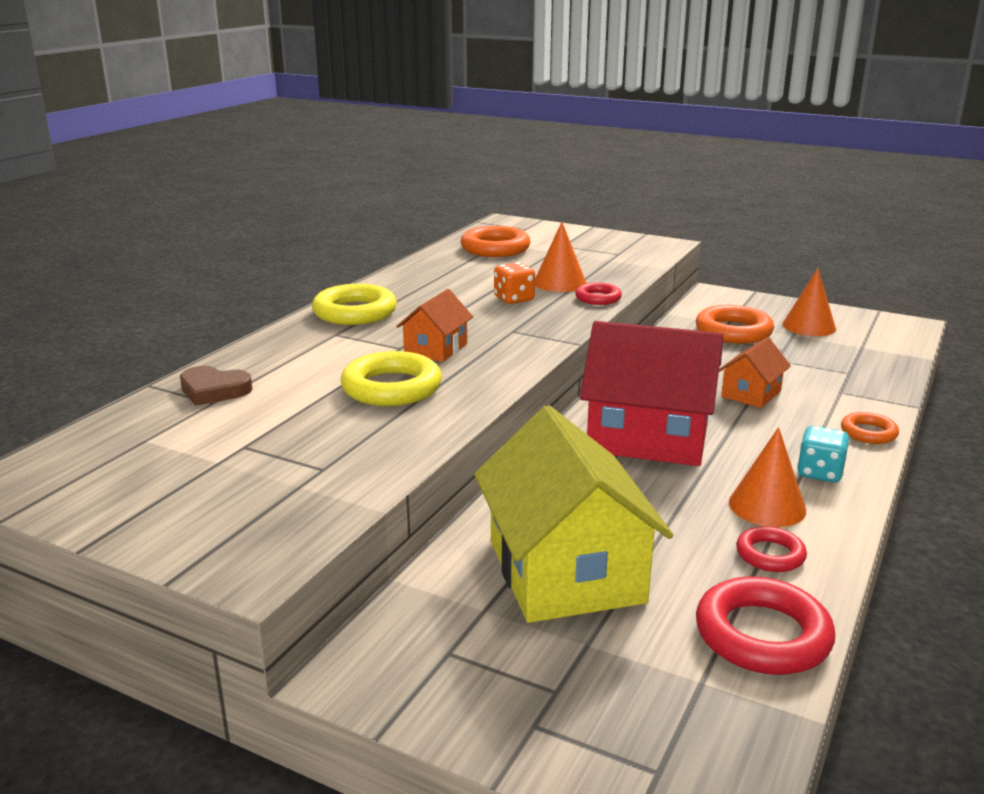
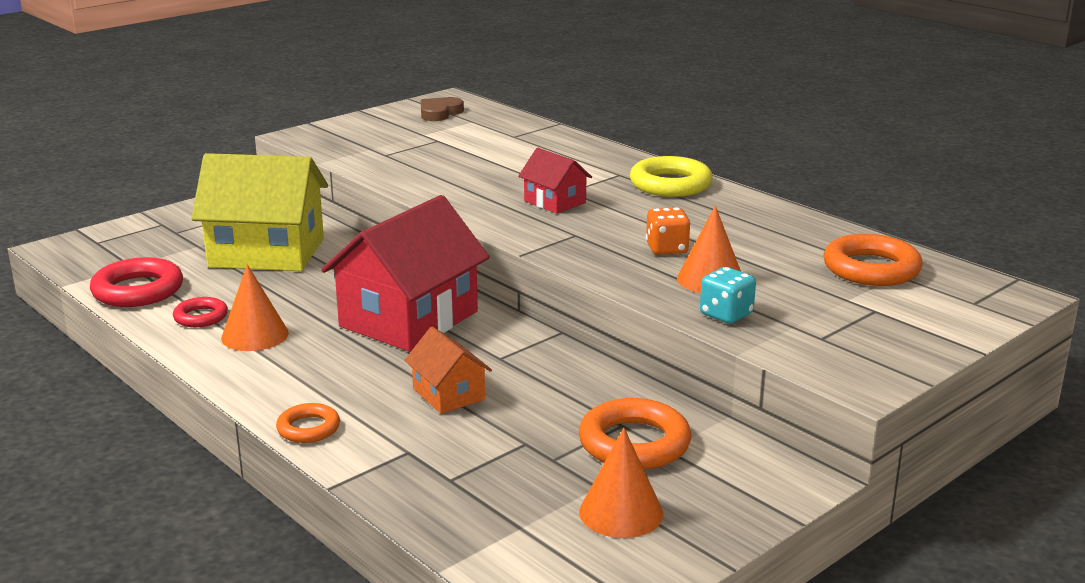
camera: 110 degrees right, 0 degrees up
(214, 390) = (533, 137): brown heart -> brown heart (439, 113)
(391, 388) = (488, 181): yellow ring -> none
(435, 349) = (555, 202): orange house -> red house
(598, 298) = (643, 288): red ring -> none
(820, 473) = (272, 374): turquoise dice -> turquoise dice (726, 314)

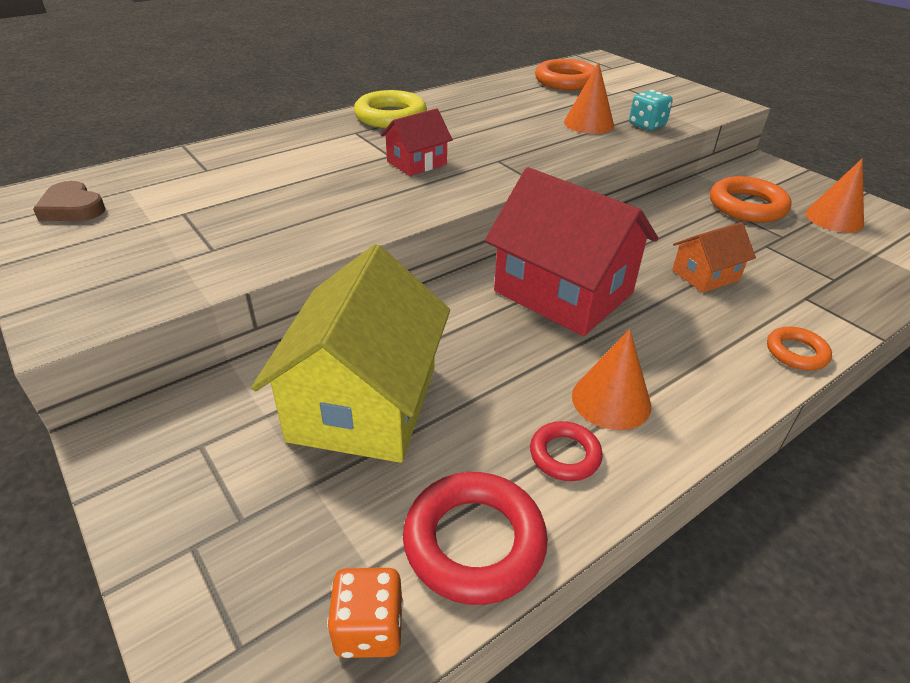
camera: 85 degrees left, 15 degrees up
(667, 249) = (531, 131): orange dice -> orange dice (369, 628)

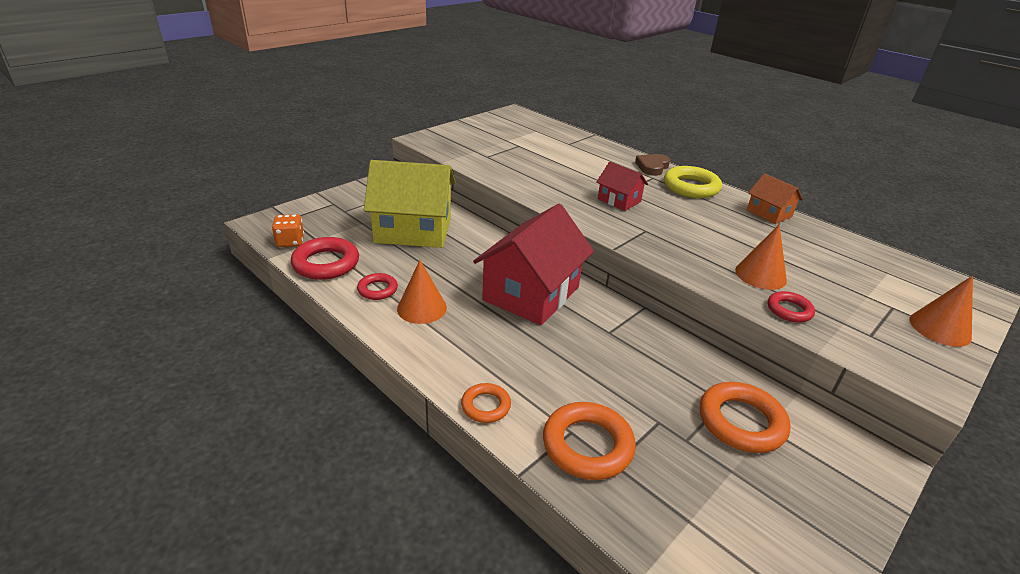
camera: 80 degrees right, 5 degrees down
(72, 208) = (512, 123): brown heart -> brown heart (652, 167)
(565, 81) = (867, 266): orange ring -> orange ring (587, 445)
(647, 125) = (789, 310): turquoise dice -> red ring
(705, 275) = (583, 369): orange house -> orange house (769, 213)
(834, 218) = (762, 501): orange cone -> orange cone (940, 328)

